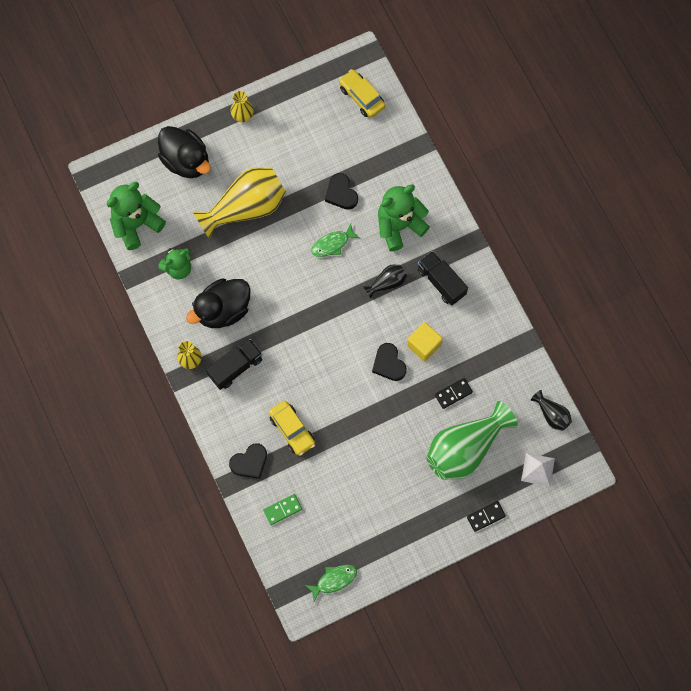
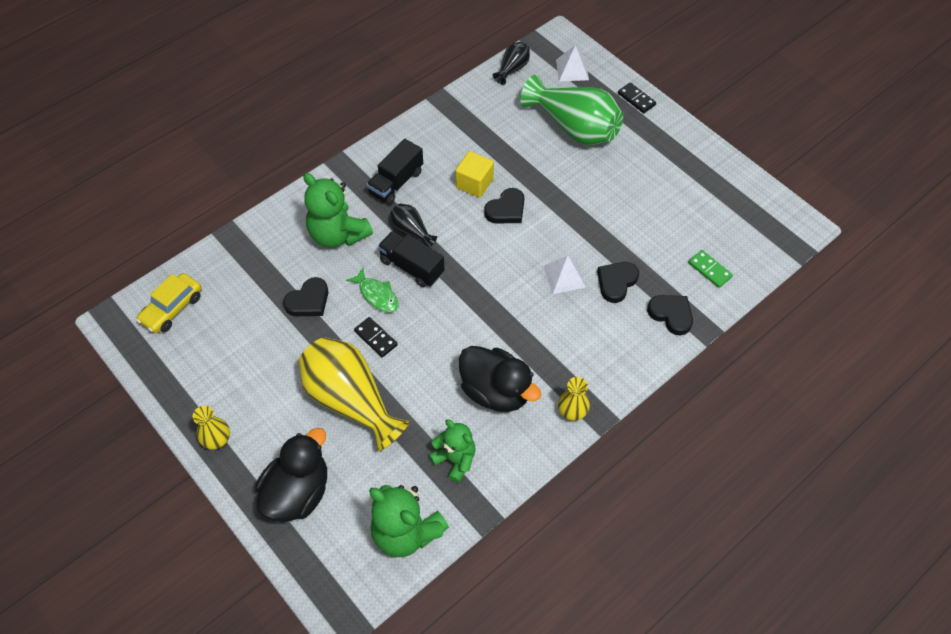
camera: 105 degrees left, 15 degrees down
(235, 367) = (564, 358): black truck -> black truck (412, 267)
(292, 430) = (616, 282): yellow car -> black heart
(309, 391) = (564, 276): none -> white pyramid
(334, 580) = (760, 207): green fish -> none
(453, 393) = (519, 148): black domino -> black domino (375, 338)

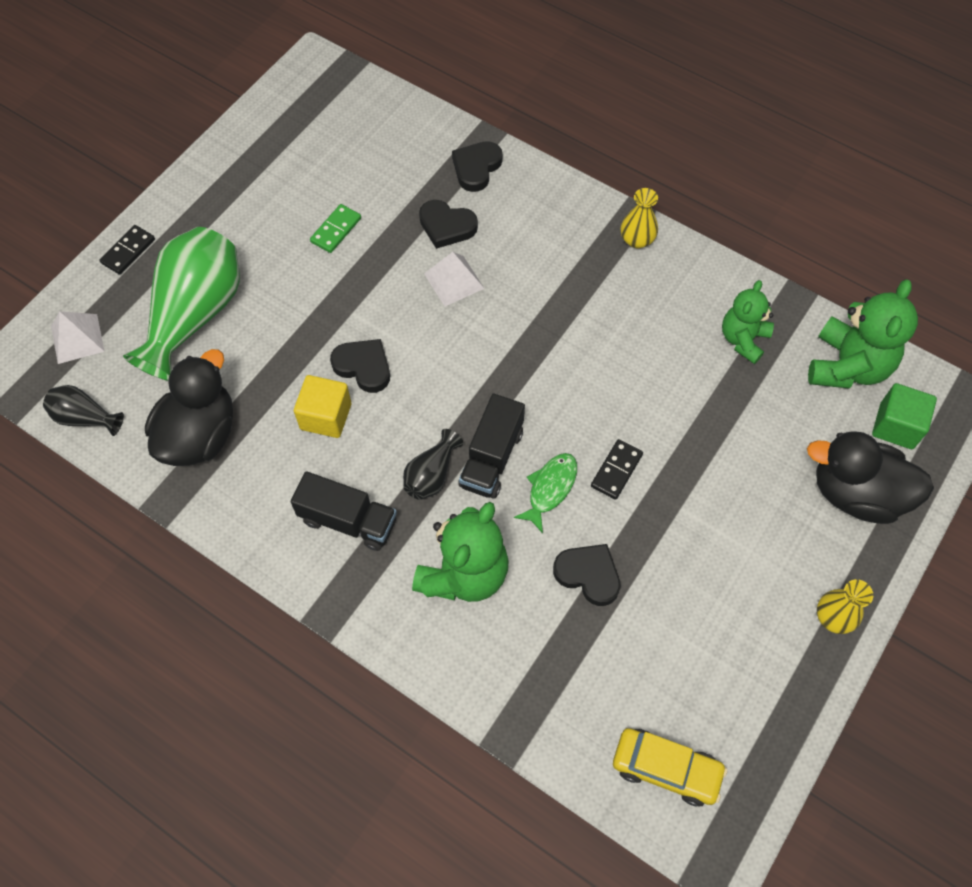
camera: 105 degrees left, 5 degrees up
(341, 547) = (896, 426): none -> green cube
(351, 400) = (715, 472): yellow vase -> none
(496, 391) = (641, 319): black duck -> black duck (200, 435)
(709, 270) = (401, 140): green domino -> green domino (336, 230)

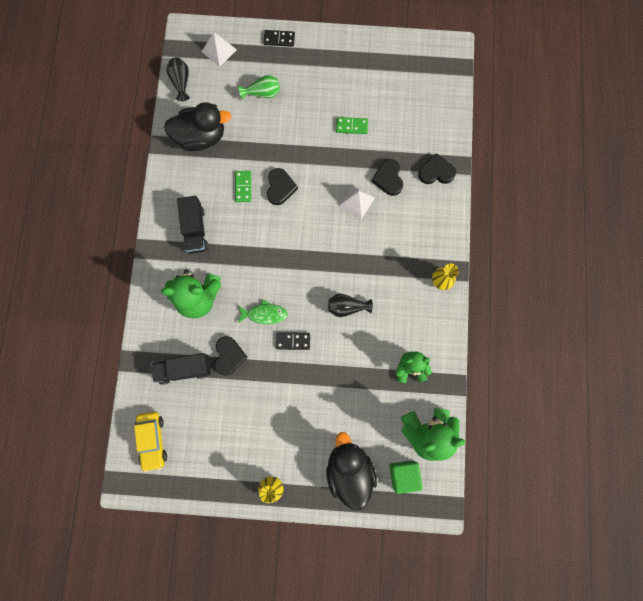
camera: 60 degrees right, 15 degrees up
(195, 315) = (262, 93): green vase -> green vase, size x0.47
(326, 416) = (243, 187): yellow cube -> green domino
(431, 475) = (240, 254): black vase -> black vase (347, 307)
(491, 458) = (265, 277): black truck -> black truck (184, 369)

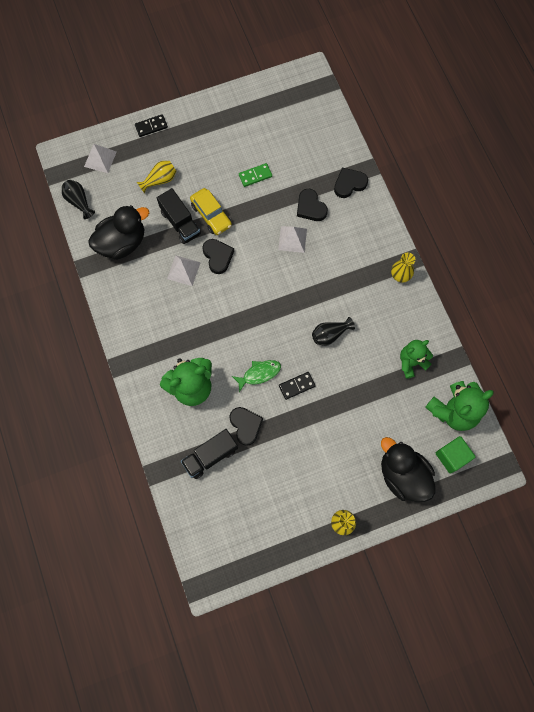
camera: 25 degrees left, 5 degrees down
(152, 440) = (213, 533): yellow car -> yellow car (211, 215)
(195, 230) = (158, 327): black truck -> black truck (180, 223)
(243, 187) = (183, 270): green domino -> white pyramid
(262, 93) = (160, 180): green vase -> yellow vase

